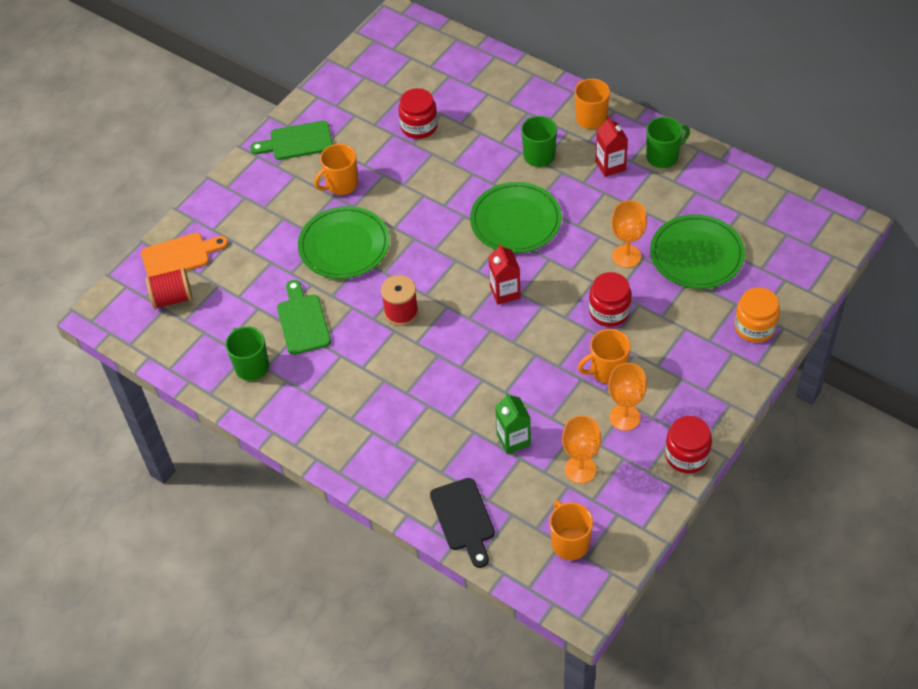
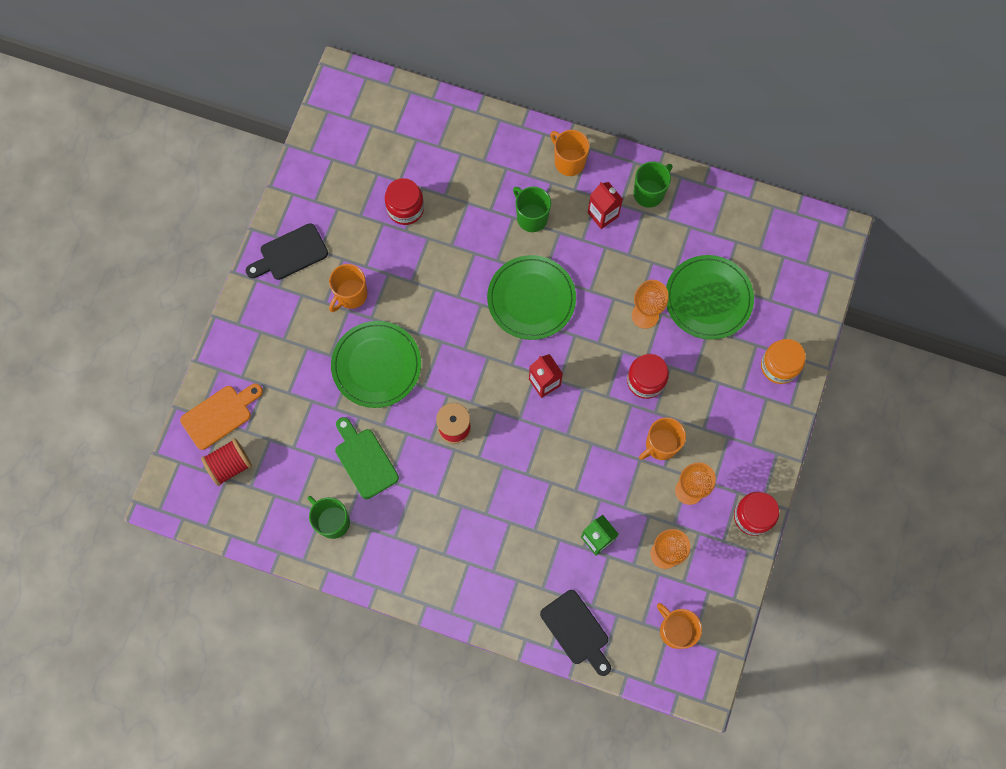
camera: 20 degrees left, 20 degrees up
(297, 141) = (290, 253): green cutting board -> black cutting board

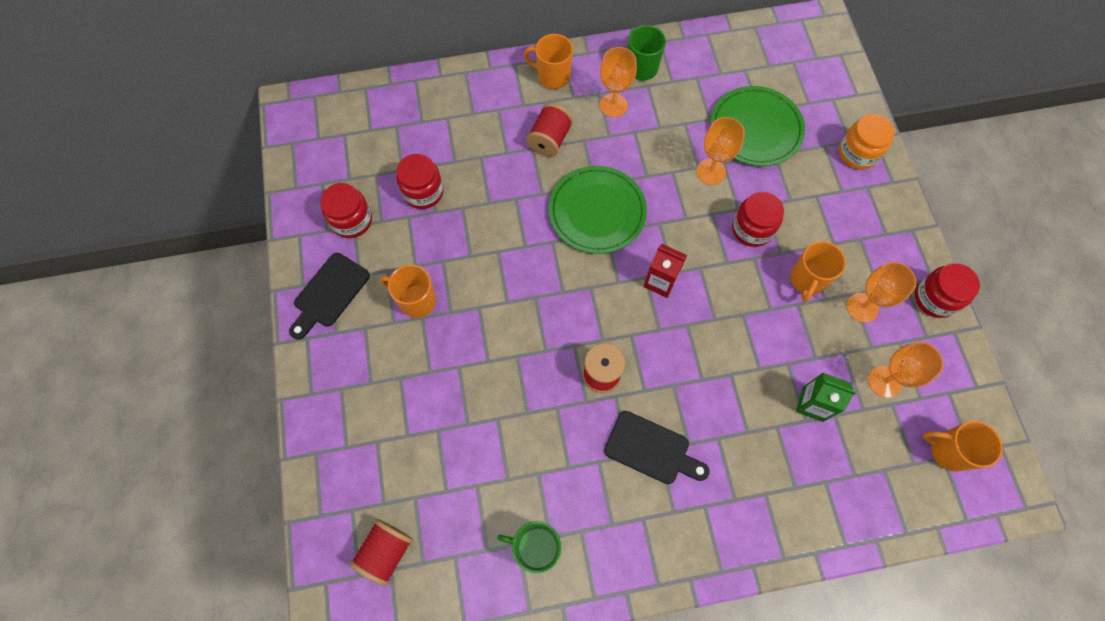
camera: 30 degrees left, 5 degrees down
(220, 415) = (344, 502): orange cutting board -> none
(338, 203) = (352, 220): none -> red jar
(351, 295) = (416, 301): orange mug -> orange mug turned 105 degrees clockwise
(364, 460) = (530, 460): green cutting board -> none
(376, 365) = (484, 356): green plate -> none
(531, 217) = (549, 140): green mug -> red spool
(576, 631) = (858, 511): black cutting board -> black cutting board (651, 449)
(603, 214) = (613, 105): red carton -> orange goblet

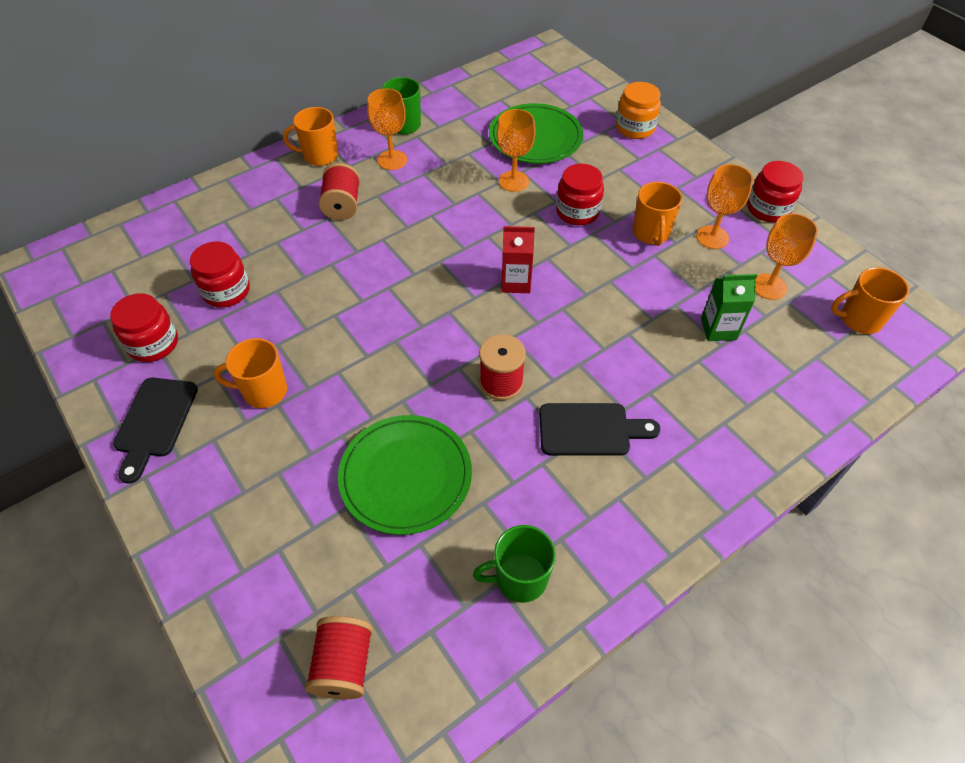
camera: 25 degrees left, 15 degrees down
(597, 211) = (421, 247): green plate -> green plate (405, 476)

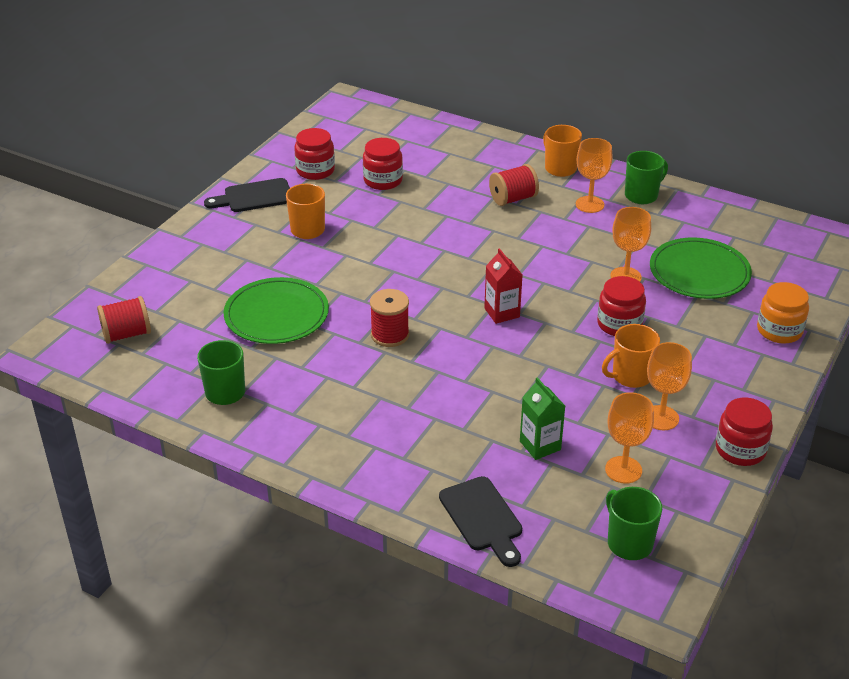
camera: 65 degrees right, 15 degrees down
(590, 430) = (374, 394): black cutting board -> black cutting board (482, 518)
(859, 320) = (628, 543): orange mug -> green mug

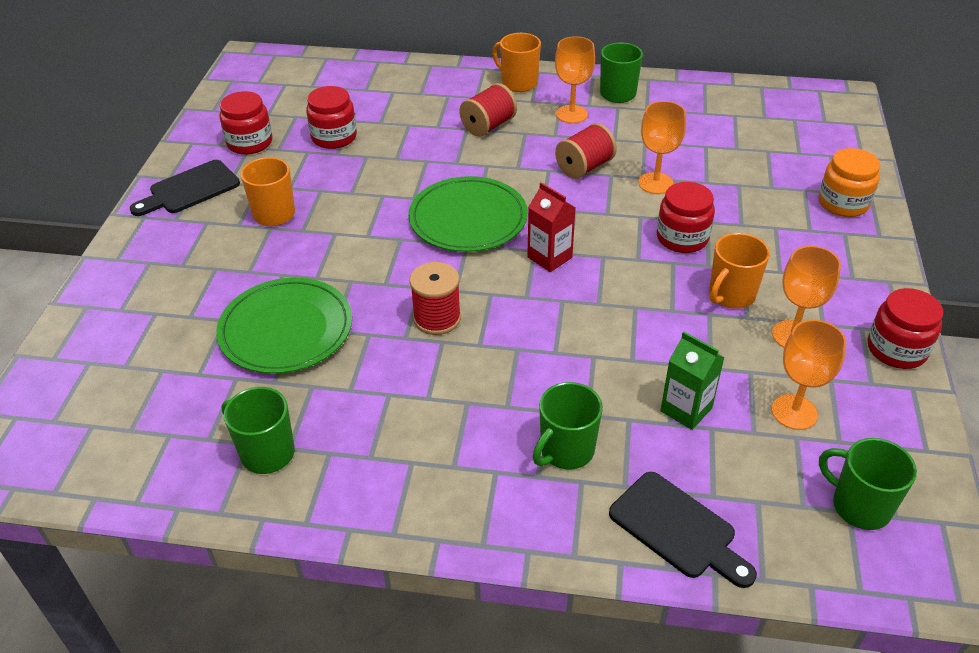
camera: 20 degrees left, 5 degrees up
(126, 334) = (98, 409): red spool -> red spool (584, 167)
(433, 447) = (566, 451): none -> green mug
(699, 272) = (725, 160): green plate -> green plate (468, 218)

